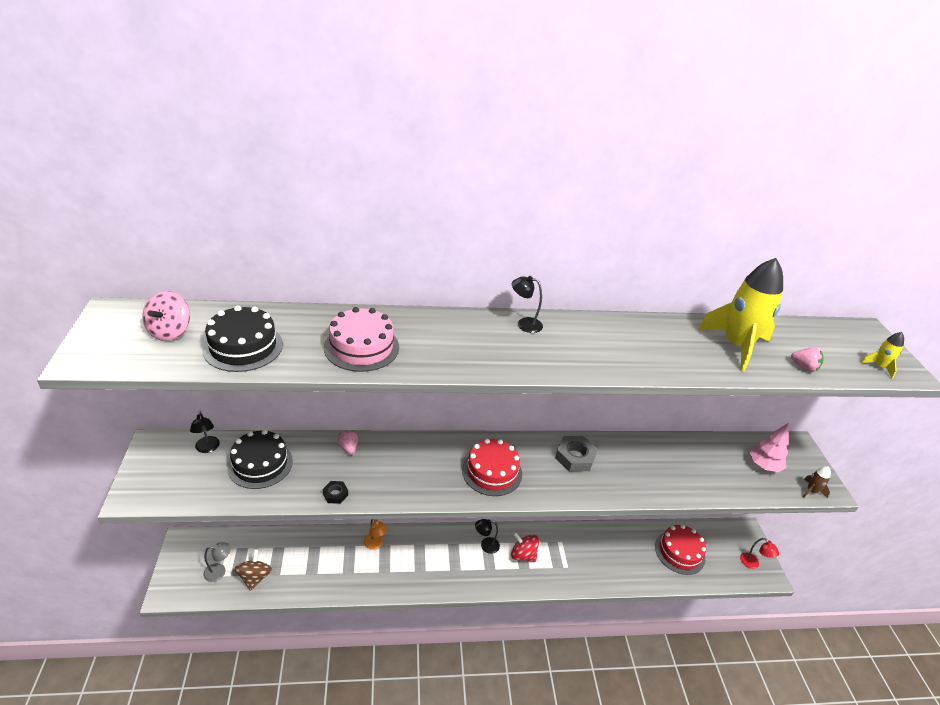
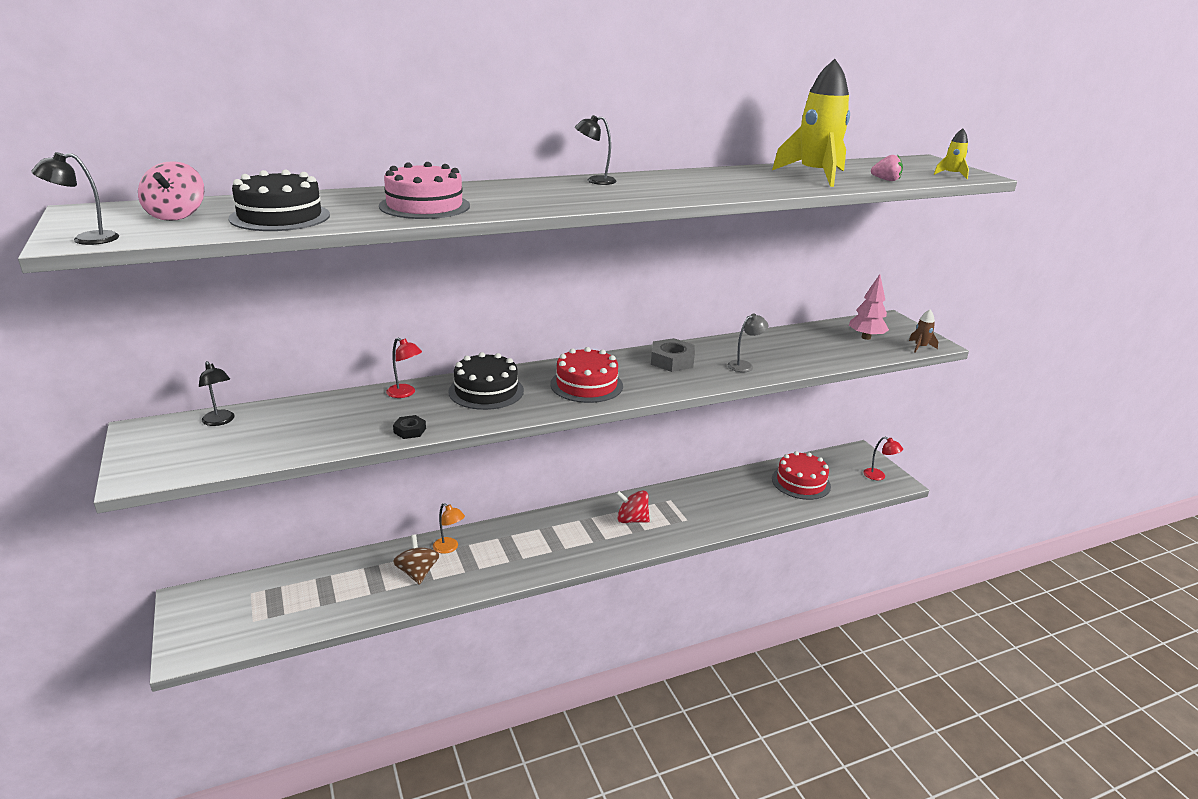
camera: 15 degrees left, 10 degrees down
(219, 572) = (250, 617): grey lamp -> grey lamp (744, 365)
(255, 577) = (302, 611): brown spinning top -> brown spinning top (417, 573)
(260, 464) = (299, 423): black cake -> black cake (486, 391)
(348, 448) = (405, 393): pink strawberry -> red lamp
(485, 545) = (585, 521): black lamp -> black lamp (86, 239)

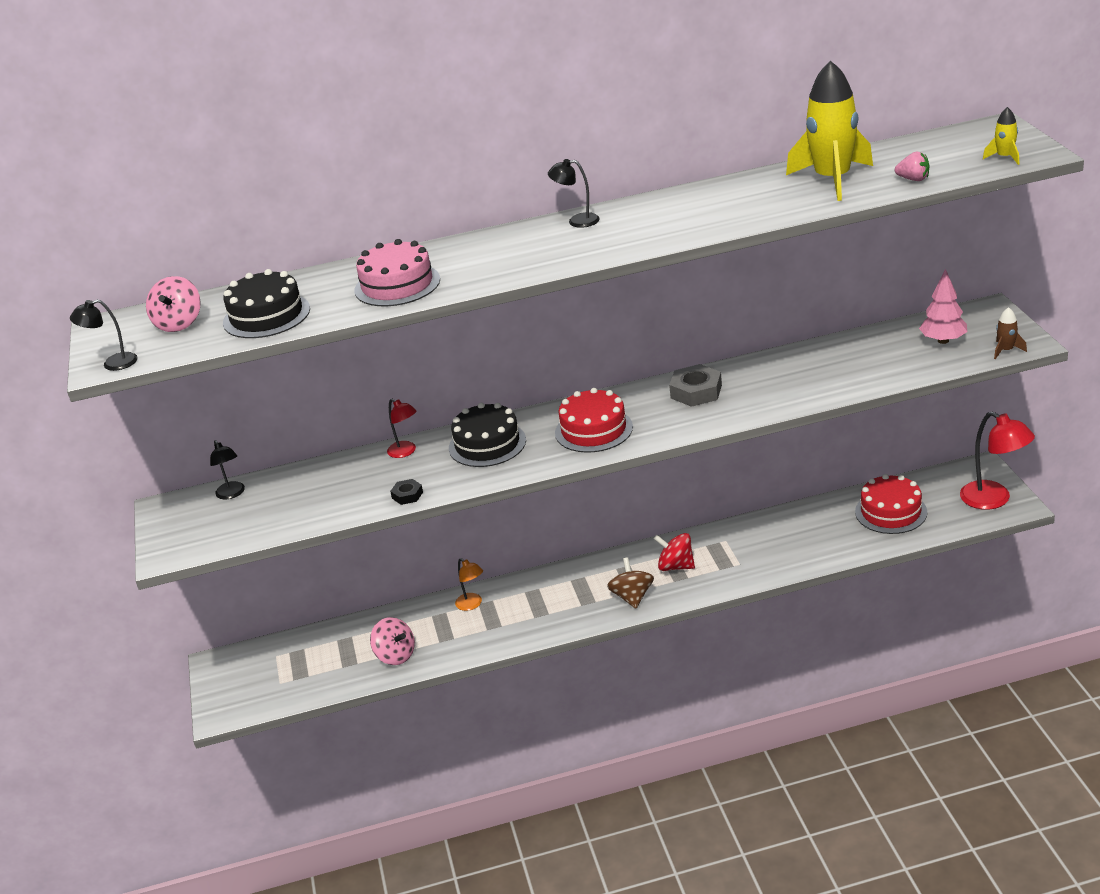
camera: 15 degrees right, 5 degrees up
(375, 594) = (395, 655): none -> pink spinning top
(417, 573) = (438, 632): brown spinning top -> brown spinning top (632, 597)
(744, 365) = (778, 392): grey lamp -> none
(878, 476) = (994, 500): red lamp -> red lamp, size x1.82

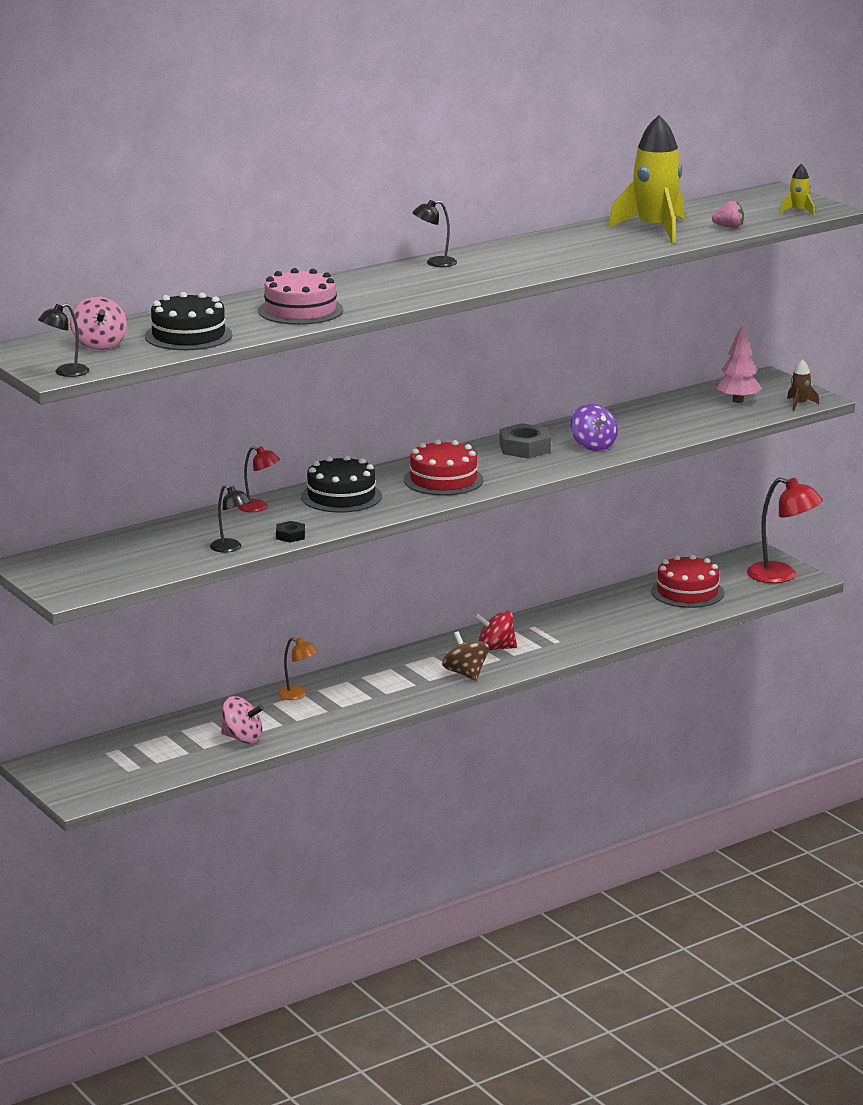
camera: 25 degrees left, 10 degrees down
(232, 494) = (95, 549): black lamp -> black lamp (230, 548)
(764, 394) = (593, 446): none -> purple spinning top

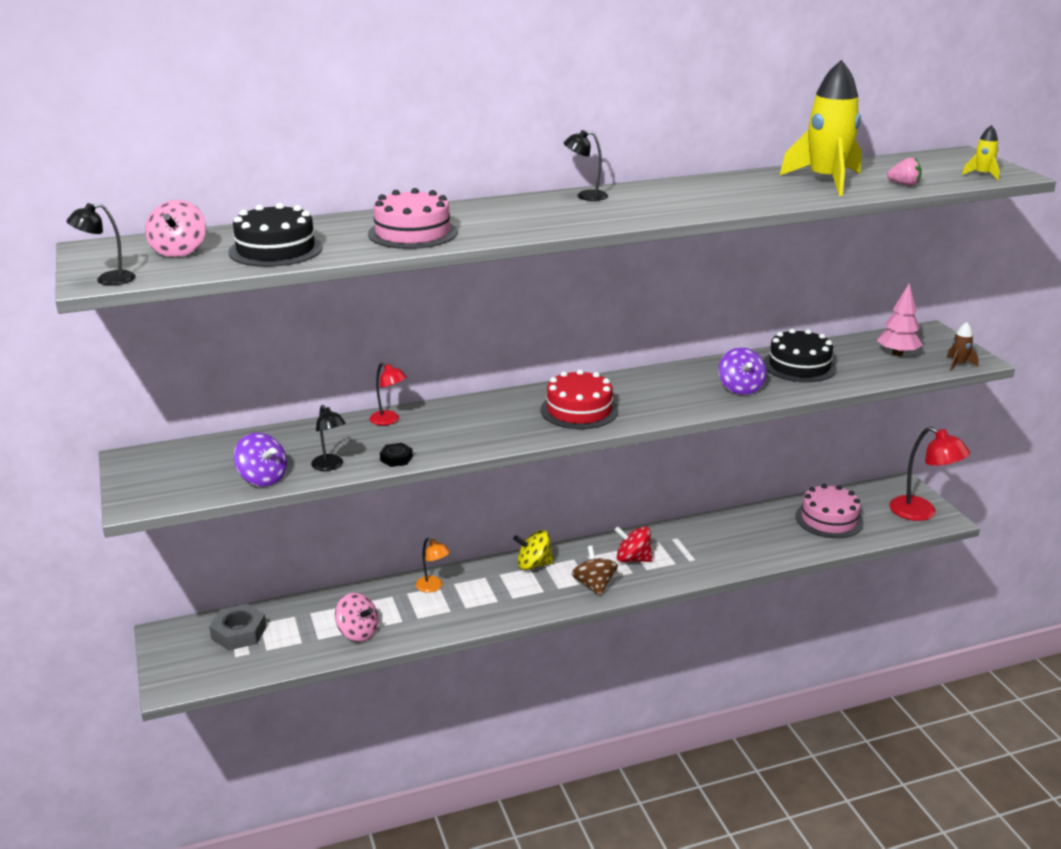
camera: 15 degrees right, 5 degrees up
(173, 564) = (262, 478): none -> purple spinning top
(341, 496) = (473, 417): black cake -> black cake (799, 366)
(393, 665) = (533, 565): none -> yellow spinning top
(525, 448) = (673, 383): grey nut -> grey nut (239, 633)
(687, 592) = (829, 519): red cake -> pink cake

